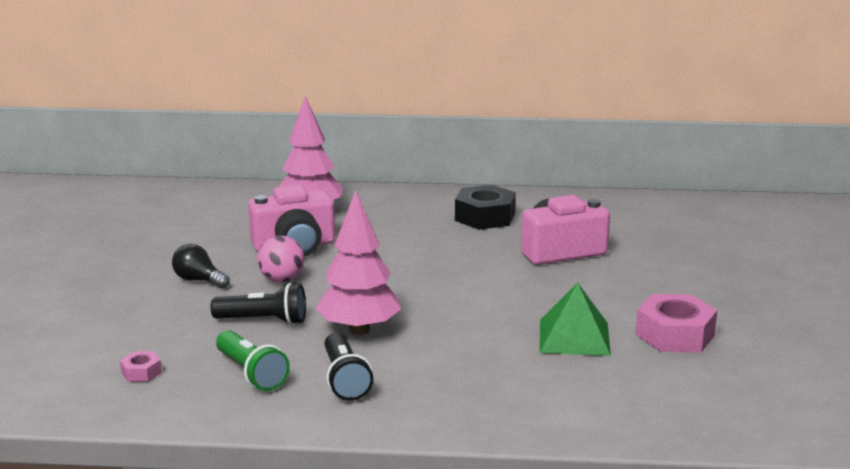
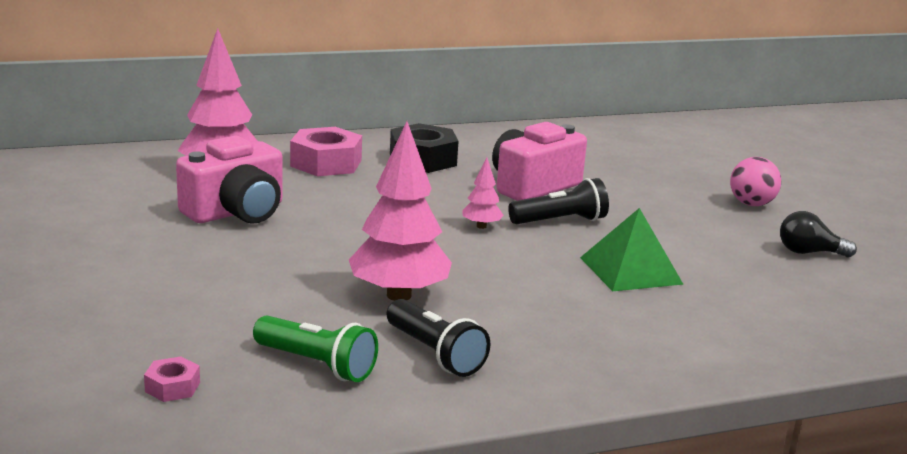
camera: 25 degrees left, 0 degrees up
(199, 280) = (150, 265): black light bulb -> black light bulb (809, 252)
(264, 321) = (276, 301): black flashlight -> black flashlight (560, 221)
(281, 280) = (255, 251): pink ball -> pink ball (751, 204)
(480, 282) = (481, 226): none -> pink tree
(674, 335) = (720, 255): pink nut -> pink nut (326, 163)

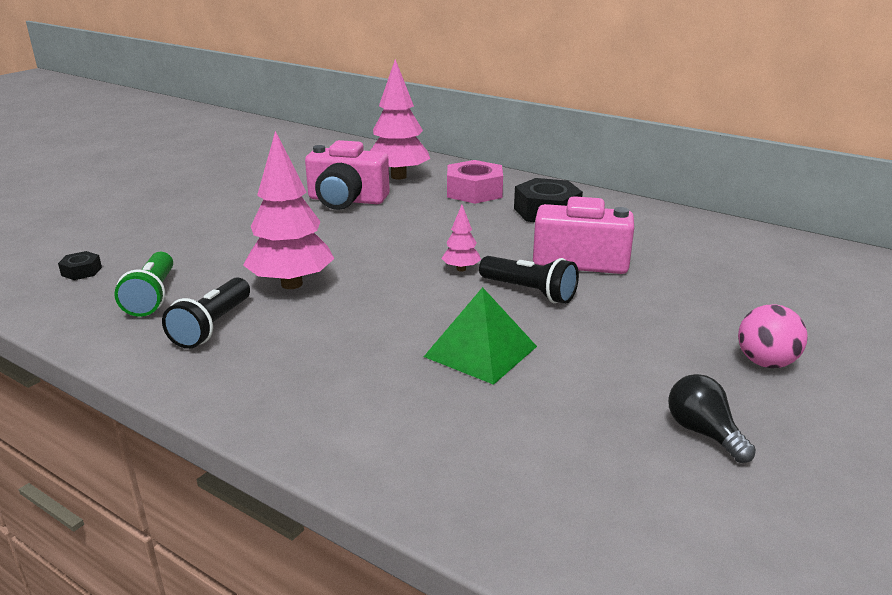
camera: 55 degrees right, 5 degrees up
(172, 387) = (81, 271): pink nut -> black nut

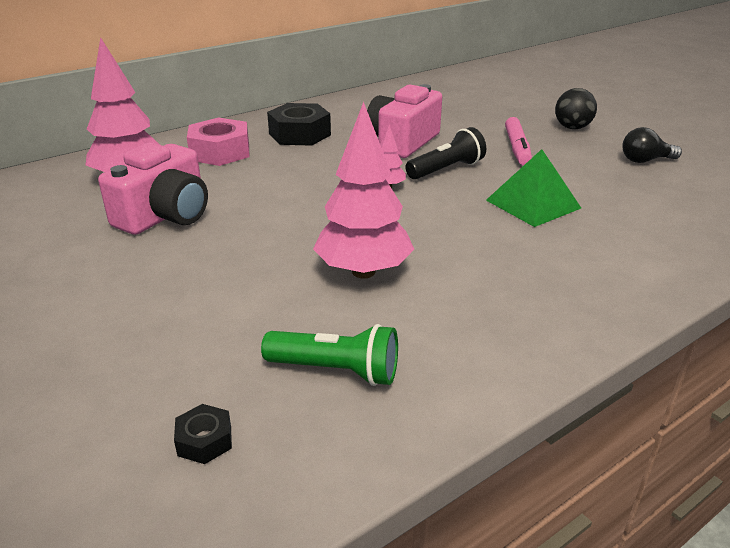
camera: 70 degrees left, 5 degrees up
(212, 326) = (436, 329): black flashlight -> none
(638, 327) = (517, 148): none -> pink marker
(765, 362) = (572, 128): pink ball -> black ball

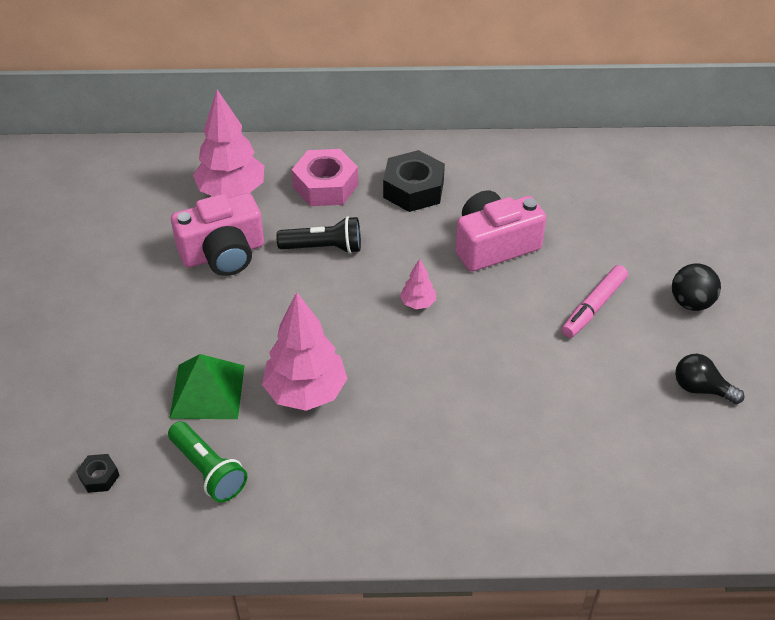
camera: 35 degrees right, 15 degrees up
(446, 169) = (492, 305): black flashlight -> black flashlight (324, 248)
(533, 204) = (517, 389): green pyramid -> green pyramid (207, 391)

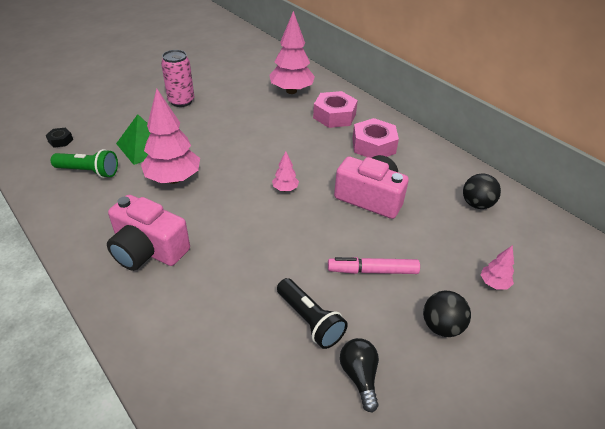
camera: 50 degrees right, 5 degrees down
(137, 308) = (181, 101): none -> pink can
(208, 470) = (89, 172): green flashlight -> green flashlight turned 90 degrees counterclockwise
(223, 253) = (245, 108): pink camera -> pink camera (148, 250)
(324, 248) = (288, 136): black flashlight -> black flashlight (310, 321)
(413, 189) = (373, 146): black nut -> pink nut
(571, 177) = (476, 204): none -> black ball
(673, 237) = (494, 283): none -> pink tree

